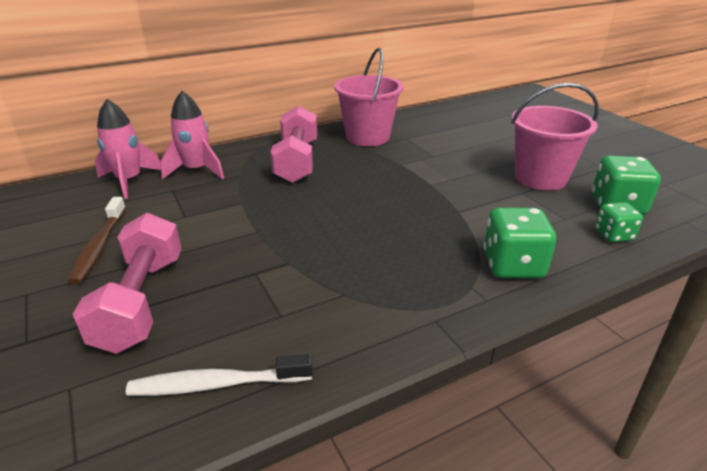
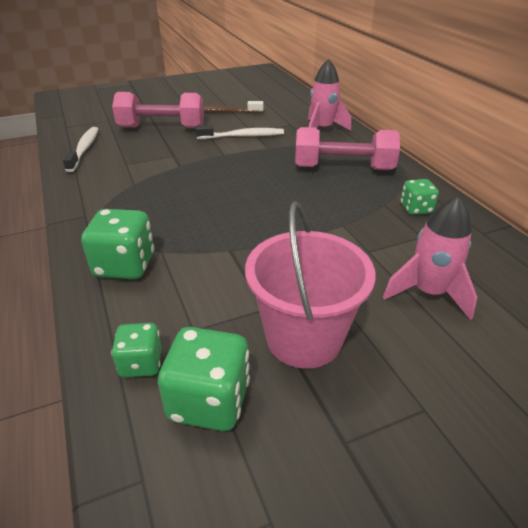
camera: 95 degrees right, 5 degrees up
(129, 181) = (305, 110): pink rocket -> pink rocket (428, 293)
(202, 221) = (243, 136): none -> white toothbrush
(368, 137) = (416, 209): pink bucket -> green dice

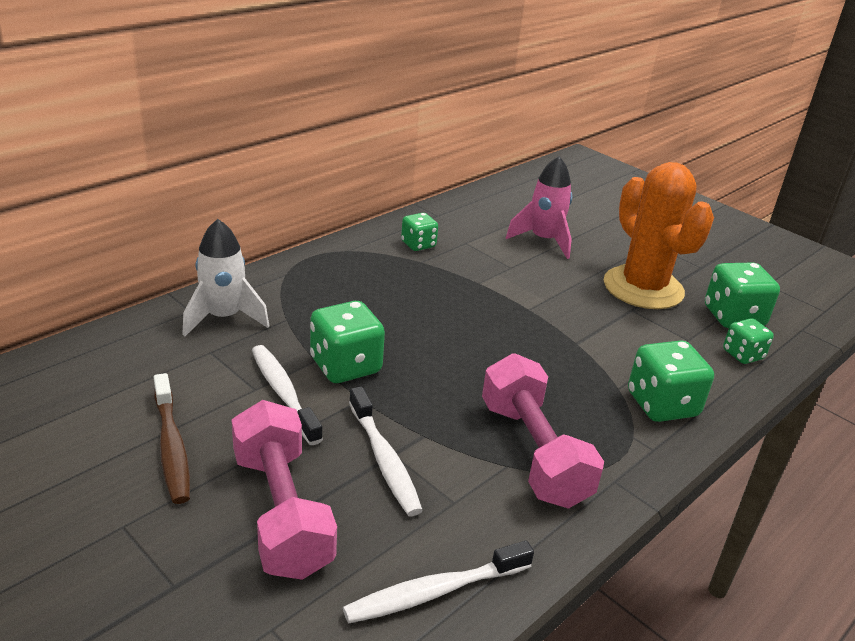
camera: 115 degrees left, 5 degrees down
(171, 152) = (384, 460): none -> white toothbrush
(256, 154) = (345, 366): none -> green dice
(304, 338) = (643, 288): pink bucket -> orange cactus
(322, 129) = (224, 317): pink rocket -> white rocket
(343, 168) = (349, 291): pink dumbbell -> pink dumbbell (533, 452)

